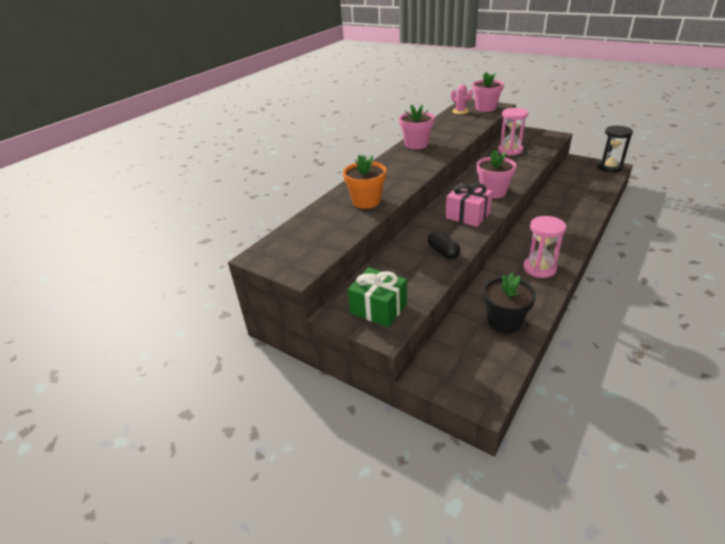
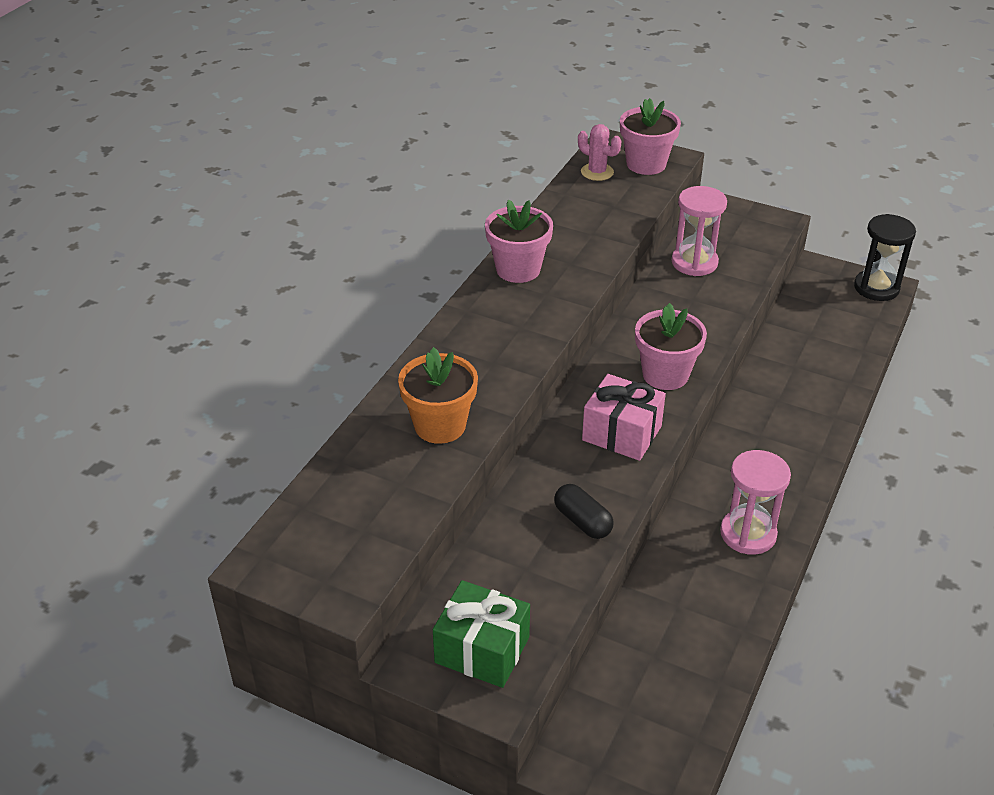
camera: 10 degrees left, 5 degrees up
(504, 322) = (690, 650): black flower pot -> none

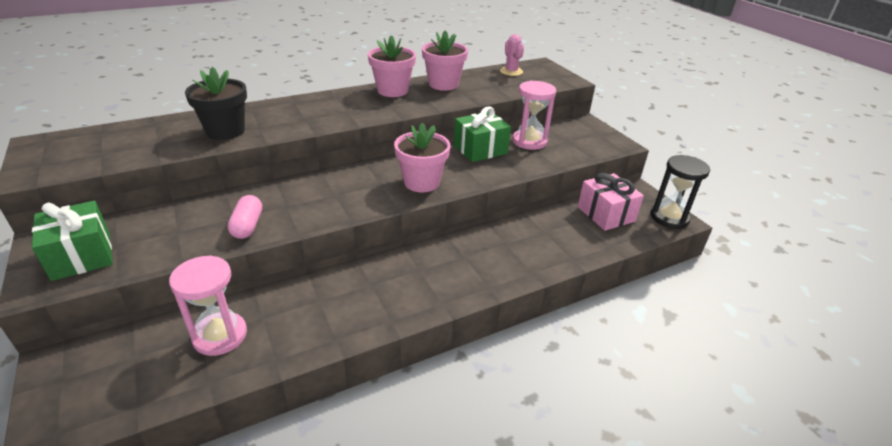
camera: 35 degrees right, 5 degrees down
(440, 425) = (225, 131): orange flower pot -> black flower pot
(582, 521) = (247, 226): black capsule -> pink capsule
(621, 433) = (346, 197): pink gift -> pink gift (605, 214)
(646, 164) = (547, 77): pink flower pot -> pink flower pot (443, 84)
(662, 300) = (480, 149): none -> green gift
(748, 534) = (369, 305): pink hourglass -> pink hourglass (220, 335)

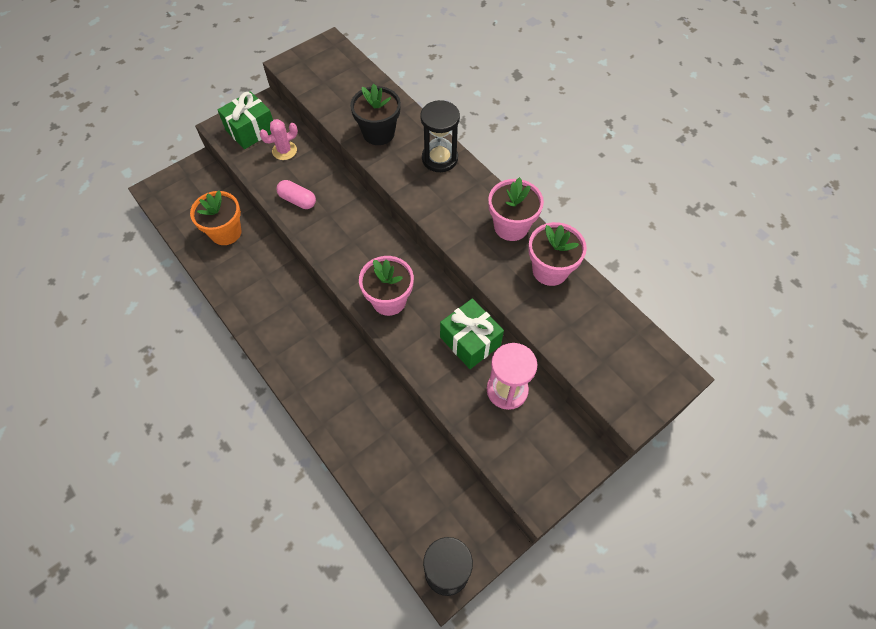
camera: 80 degrees right, 25 degrees up
(220, 335) = (226, 232): pink hourglass -> orange flower pot
(247, 226) = (298, 200): pink capsule -> pink capsule turned 45 degrees clockwise
(291, 107) = (439, 158): none -> black hourglass
(511, 71) = (628, 338): pink cactus -> pink cactus (284, 151)
(605, 214) = (434, 495): pink gift -> none

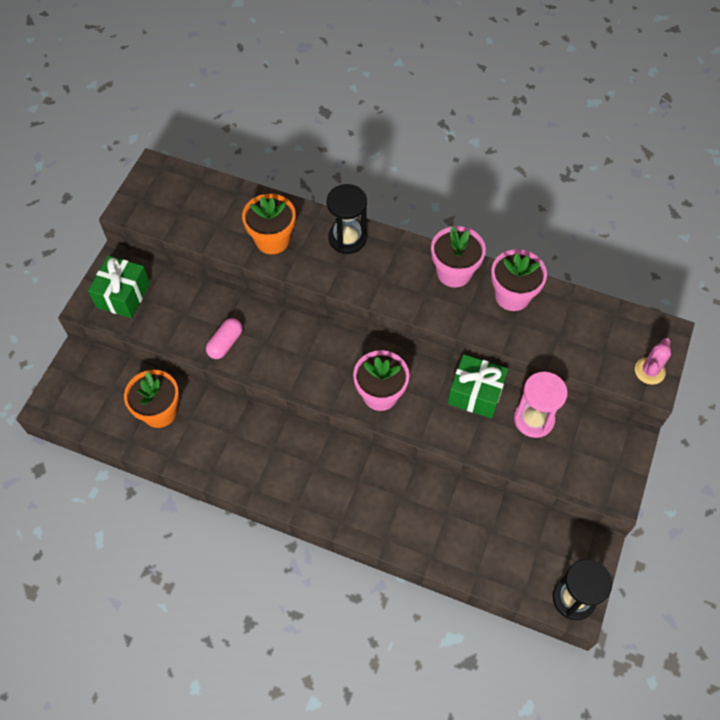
camera: 30 degrees left, 0 degrees up
(284, 151) = (174, 300): pink cactus -> pink cactus (649, 371)
(298, 200) = (225, 343): pink capsule -> pink capsule turned 60 degrees counterclockwise
(378, 133) = (272, 240): black flower pot -> orange flower pot

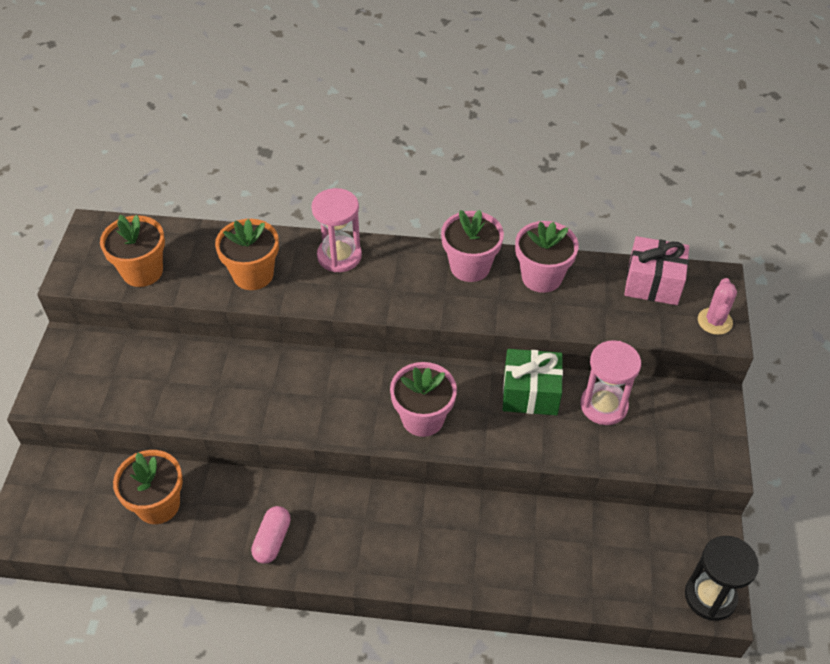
camera: 15 degrees left, 10 degrees down
(123, 295) = (84, 377): green gift -> none
(185, 217) = (142, 271): none -> orange flower pot
(225, 343) = (223, 403): pink capsule -> pink capsule (272, 540)
(347, 238) = (339, 256): black hourglass -> pink hourglass
(607, 323) = (653, 283): none -> pink gift

